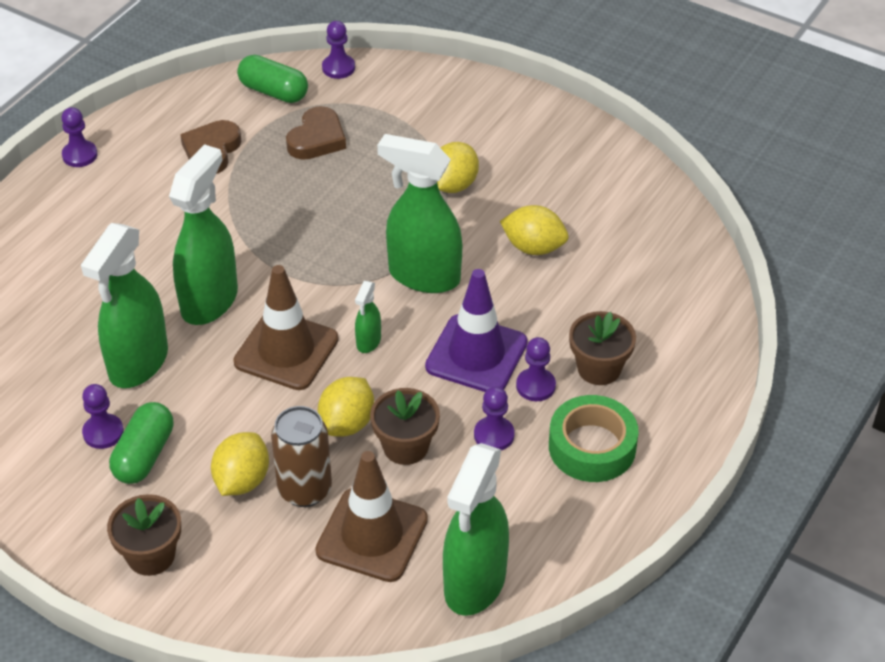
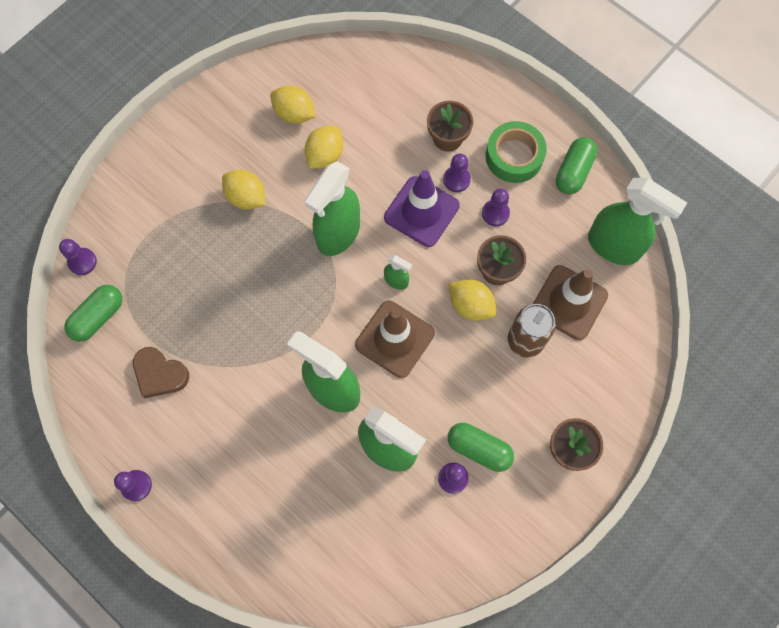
camera: 80 degrees left, 25 degrees up
(242, 480) = (511, 382): yellow lemon -> yellow lemon (294, 114)
(317, 139) = (167, 289): brown heart -> none
(587, 521) = (573, 172): none -> green capsule

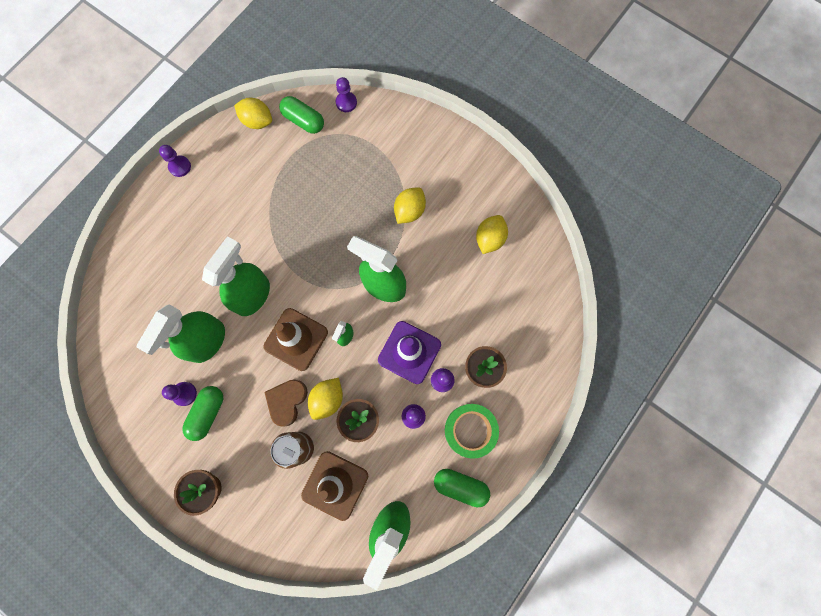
camera: 85 degrees right, 5 degrees up
(160, 374) = (261, 169): brown heart -> brown heart (287, 401)
(325, 155) = (453, 268): yellow lemon -> yellow lemon (257, 121)

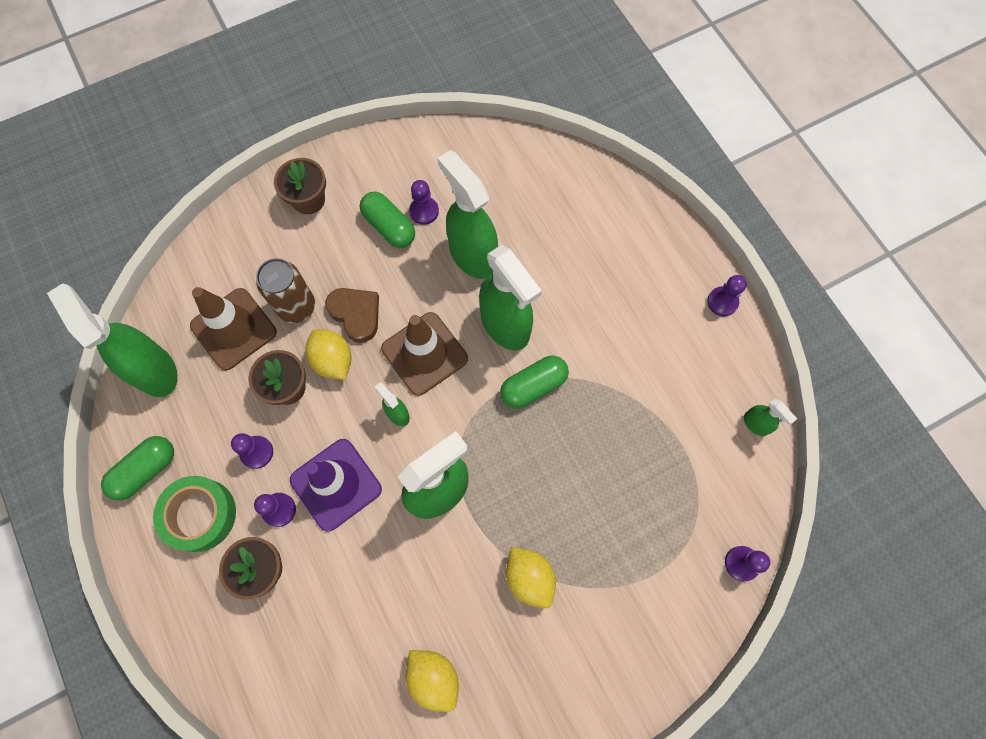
camera: 115 degrees right, 5 degrees down
(257, 121) = (755, 424): yellow lemon -> green spray bottle
(303, 121) = (733, 488): green capsule -> green capsule (533, 386)

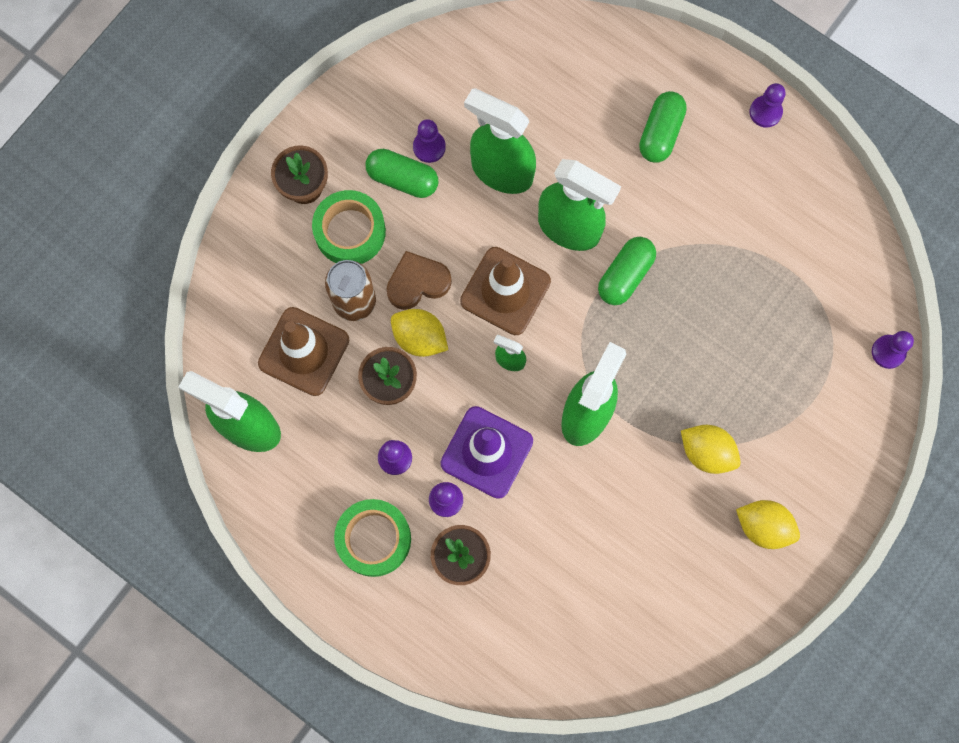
camera: 25 degrees left, 5 degrees up
(146, 470) = (297, 523): green capsule -> green capsule (660, 133)
(324, 250) = (350, 231): none -> green tape
(356, 314) = (417, 282): brown heart -> brown heart turned 45 degrees counterclockwise
(434, 677) = (665, 576): yellow lemon -> yellow lemon (763, 526)
(755, 424) = (847, 218): green spray bottle -> none

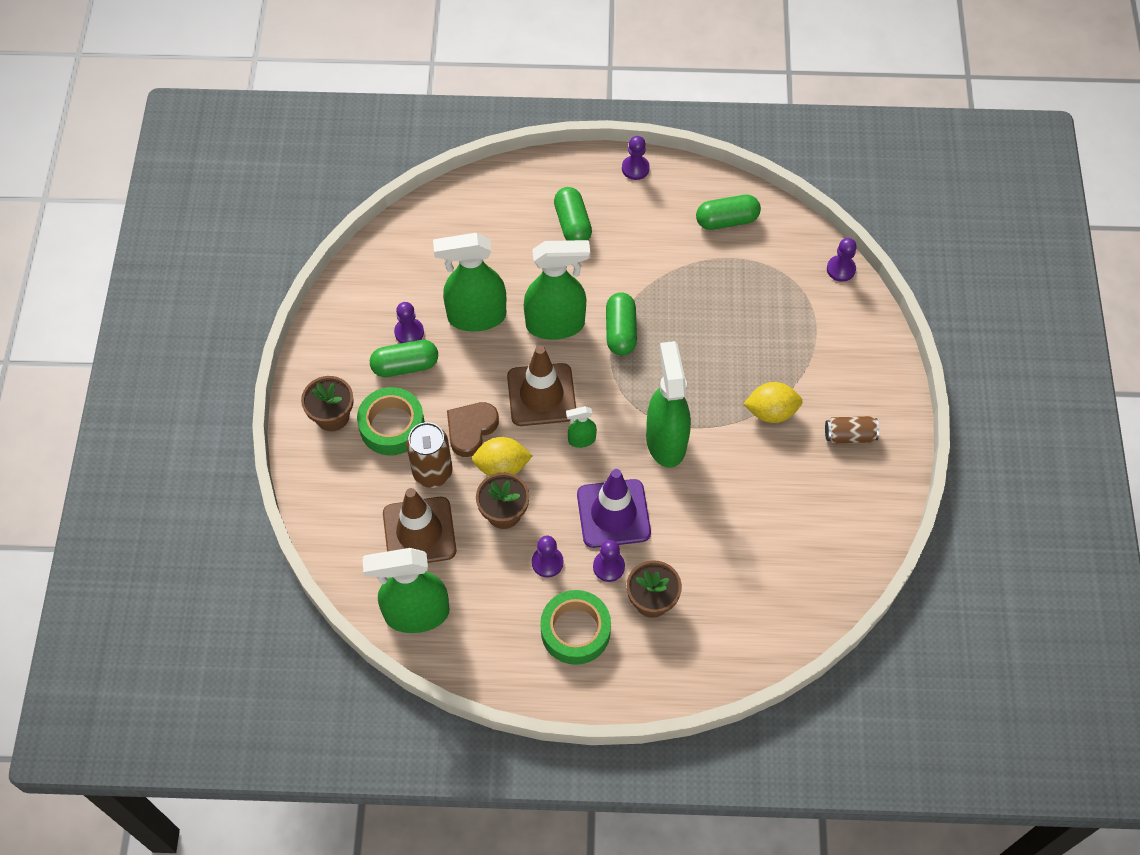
camera: 35 degrees left, 15 degrees down
(763, 526) = (849, 435): yellow lemon -> brown can
(814, 226) = (727, 220): none -> green capsule

